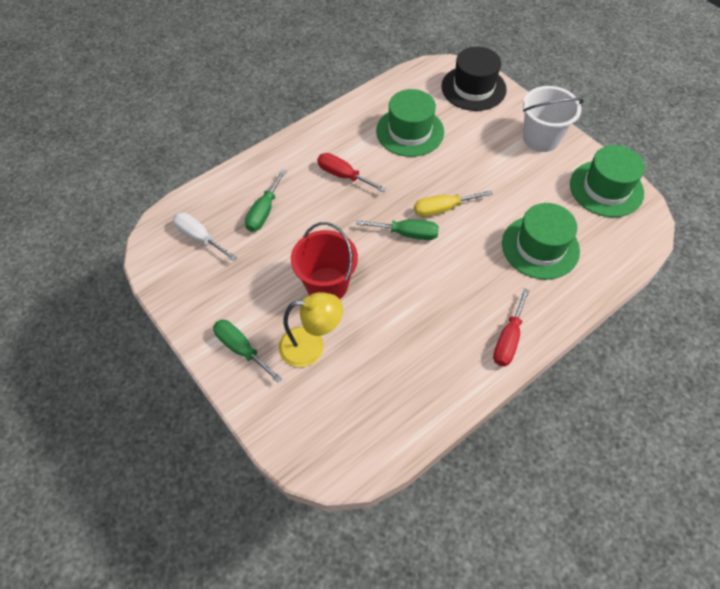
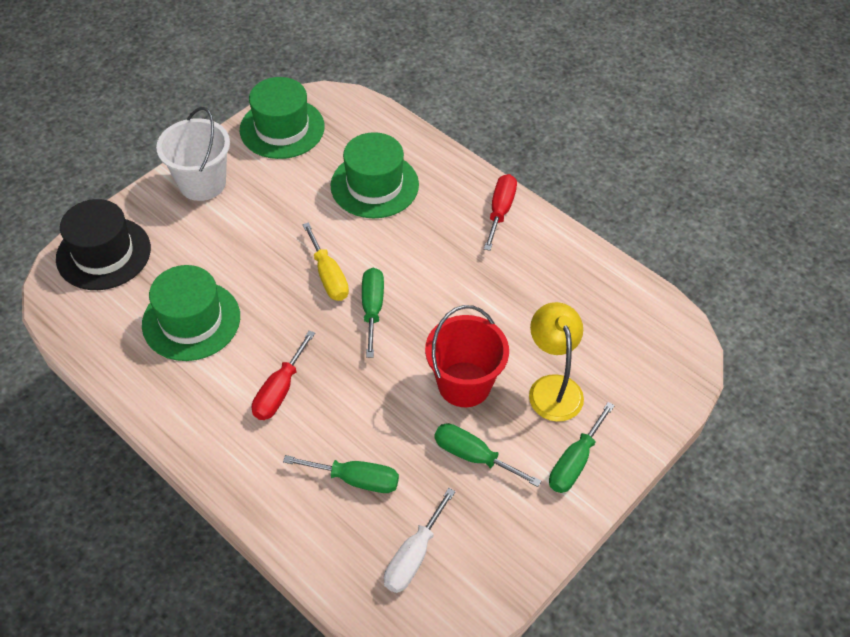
camera: 100 degrees left, 5 degrees down
(264, 282) = (473, 456): none -> green screwdriver
(508, 339) = (500, 211): red screwdriver -> red screwdriver turned 90 degrees counterclockwise

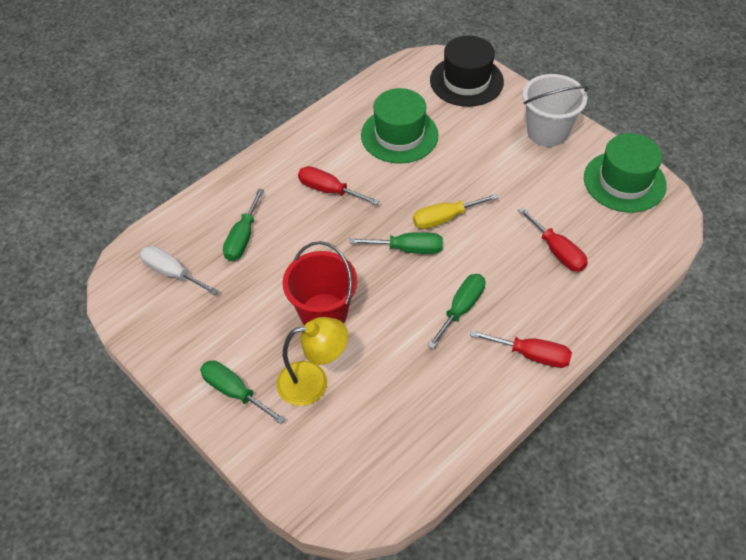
camera: 95 degrees right, 0 degrees up
(374, 185) = (557, 251): green hat -> red screwdriver
(473, 456) = (251, 316): green screwdriver -> green screwdriver (461, 308)

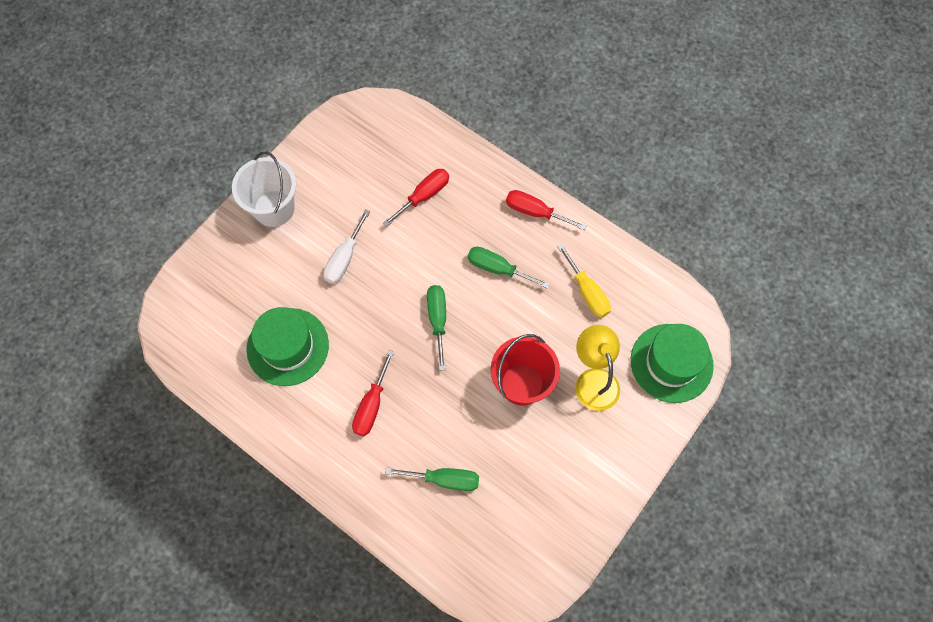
camera: 100 degrees left, 15 degrees up
(172, 273) = (498, 541): white screwdriver -> white screwdriver (344, 258)
(234, 392) = (617, 446): green screwdriver -> none
(444, 218) = (397, 292): yellow screwdriver -> yellow screwdriver (587, 292)
(466, 81) = (201, 288): black hat -> none
(531, 355) = (535, 212): red screwdriver -> red screwdriver turned 75 degrees counterclockwise
(624, 181) = (335, 144): green hat -> green hat (671, 363)

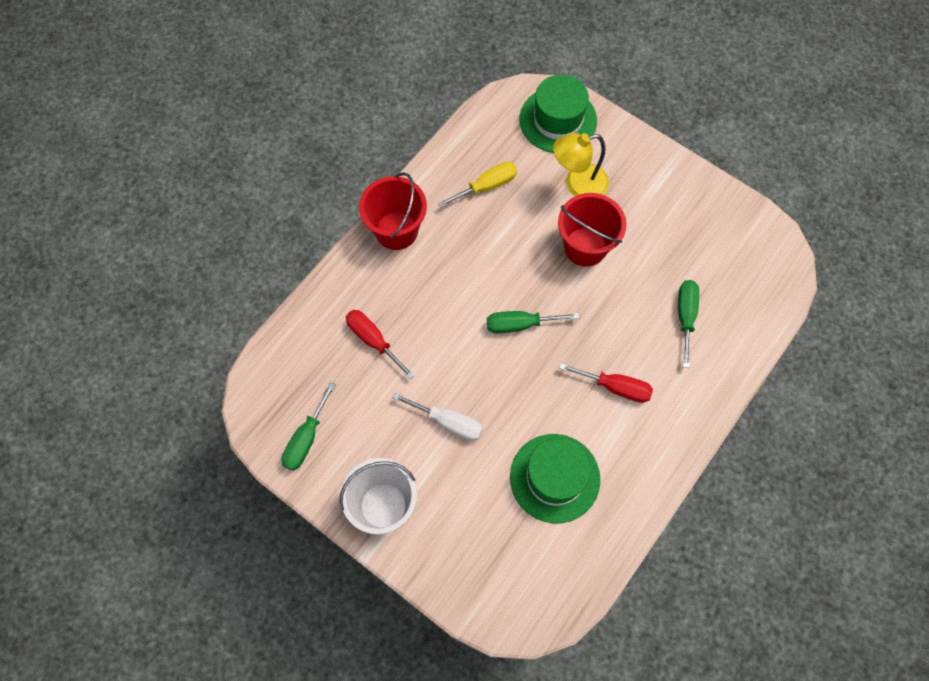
camera: 90 degrees left, 0 degrees up
(497, 268) = (461, 267): green screwdriver -> green screwdriver (306, 439)
(535, 212) = (396, 230): red screwdriver -> red bucket

